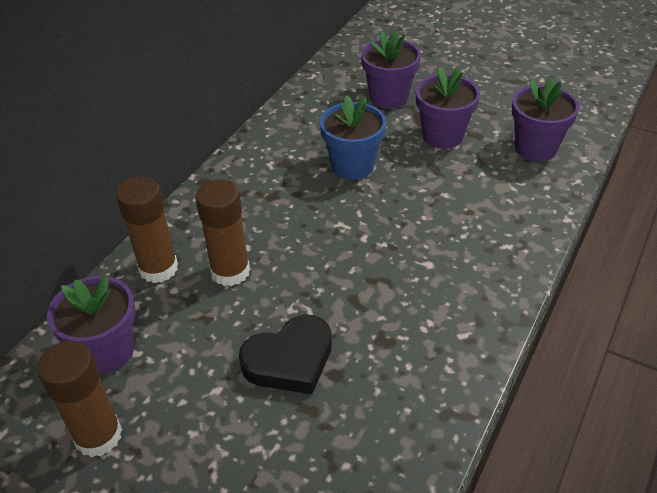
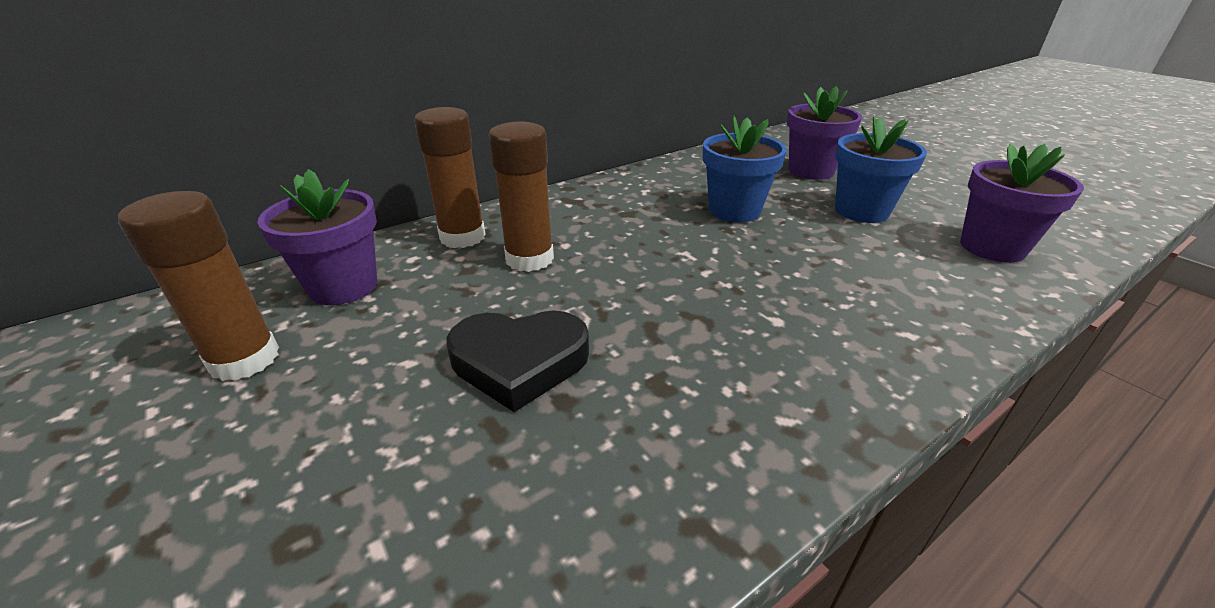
camera: 25 degrees right, 10 degrees down
(442, 136) = (861, 211): purple flower pot -> blue flower pot

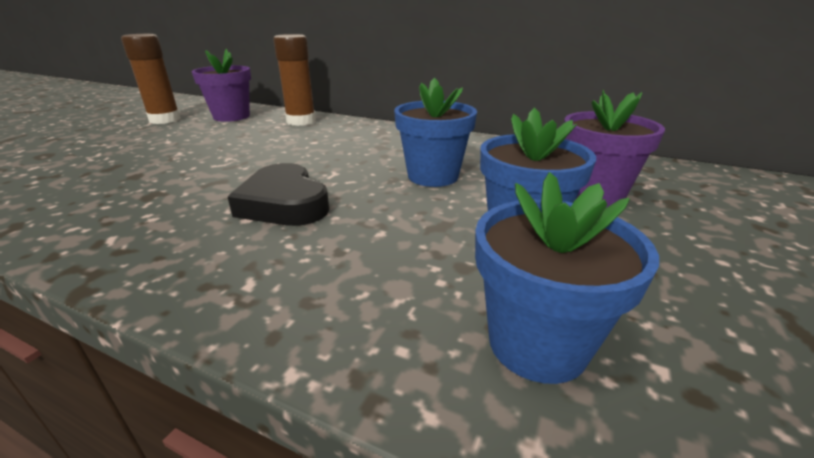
camera: 60 degrees right, 5 degrees down
(519, 362) = (170, 159): black heart -> black heart (284, 203)
(529, 259) = (286, 138): brown glue stick -> none
(992, 247) = (537, 343): purple flower pot -> blue flower pot

